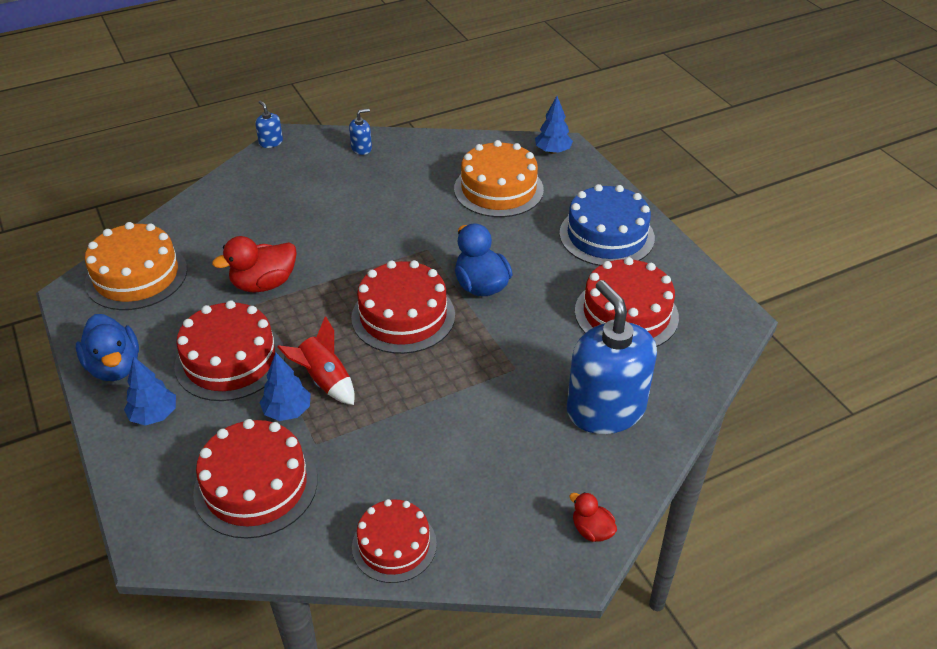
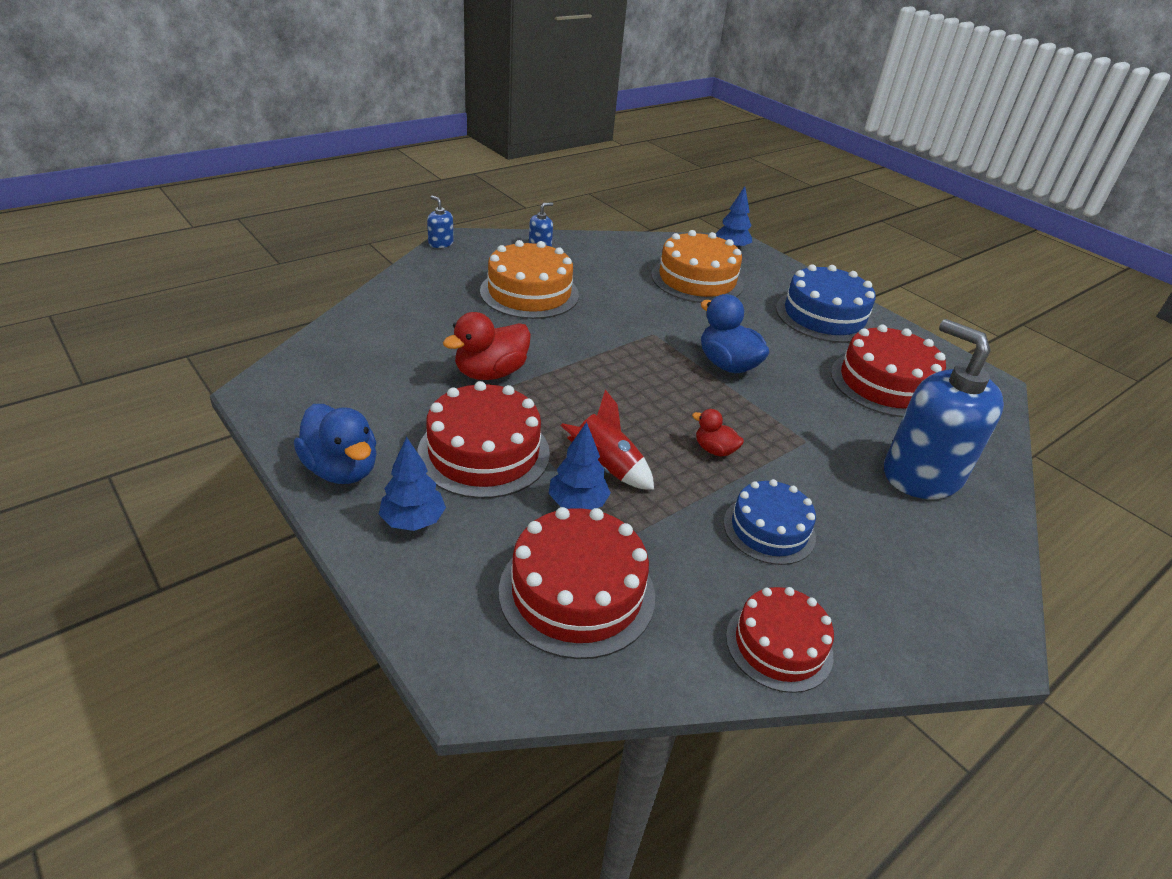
camera: 15 degrees left, 5 degrees down
(136, 276) = (334, 371): orange cake -> orange cake (529, 293)
(403, 316) = (661, 397): red cake -> none
(436, 448) = (769, 529): none -> blue cake
(592, 530) = (986, 602): red duck -> red duck (714, 450)

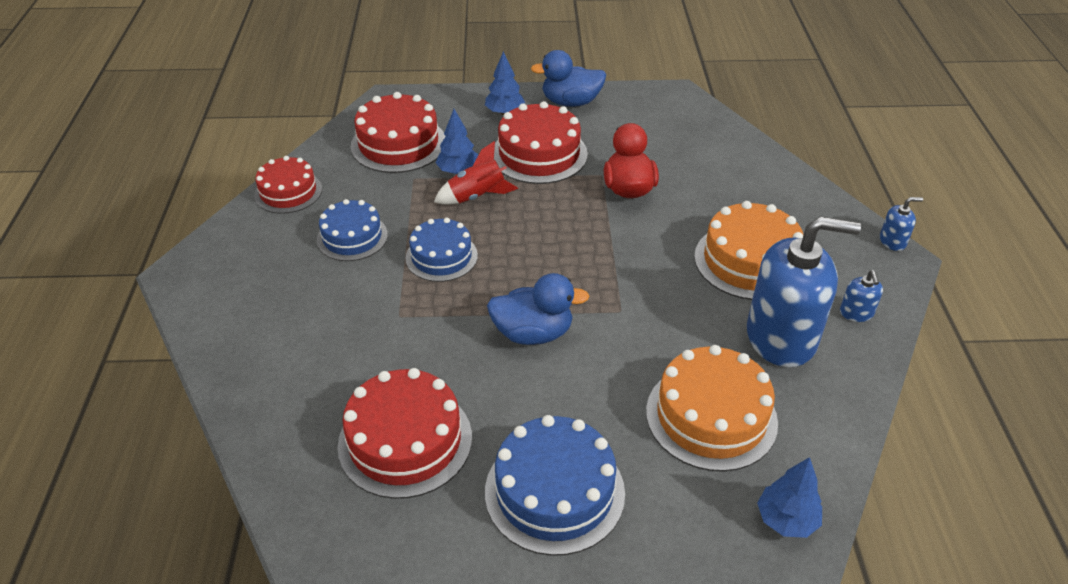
camera: 130 degrees right, 5 degrees up
(714, 450) = (441, 256): red duck -> blue cake
(922, 474) = (297, 360): blue soap dispenser -> blue soap dispenser (781, 337)

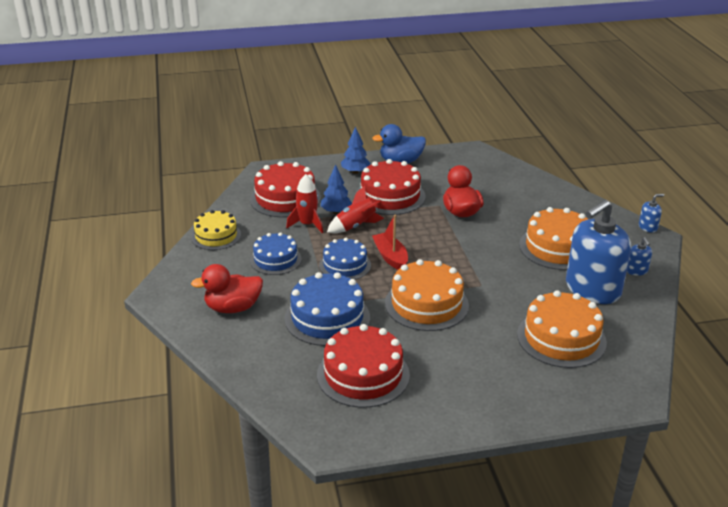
camera: 10 degrees left, 10 degrees down
(268, 307) = (233, 308): none -> red duck
(288, 192) = (216, 236): red cake -> yellow cake
(413, 187) = (307, 224): none -> red rocket
(508, 250) = (390, 257): none -> red boat
(533, 333) = (426, 304): blue duck -> orange cake
(554, 491) = (474, 391): blue cake -> blue cake (327, 318)
(781, 337) = (592, 289): blue soap dispenser -> blue soap dispenser turned 150 degrees clockwise
(786, 520) = (626, 388): blue tree -> none

